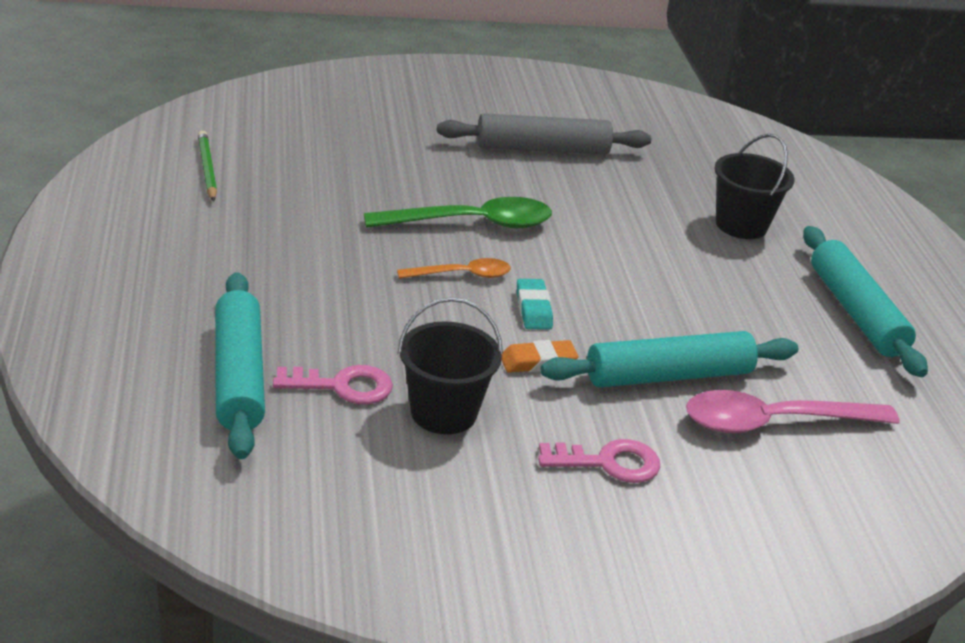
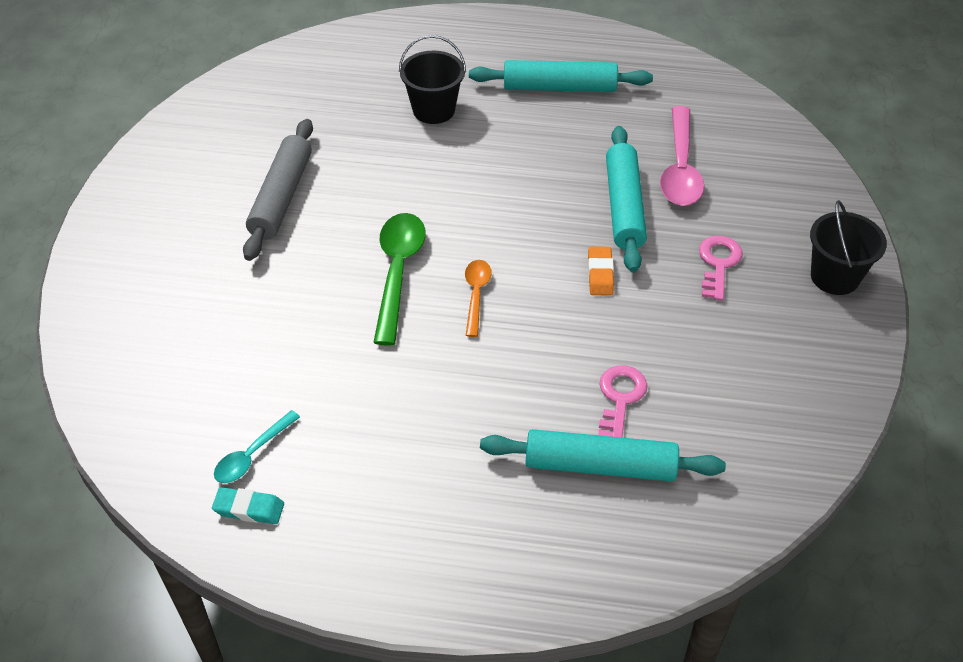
camera: 70 degrees left, 15 degrees up
(207, 169) = (252, 455): green pencil -> turquoise spoon
(443, 412) = (657, 342): black bucket -> black bucket (834, 277)
(533, 309) = (531, 261): turquoise eraser -> turquoise eraser (249, 509)

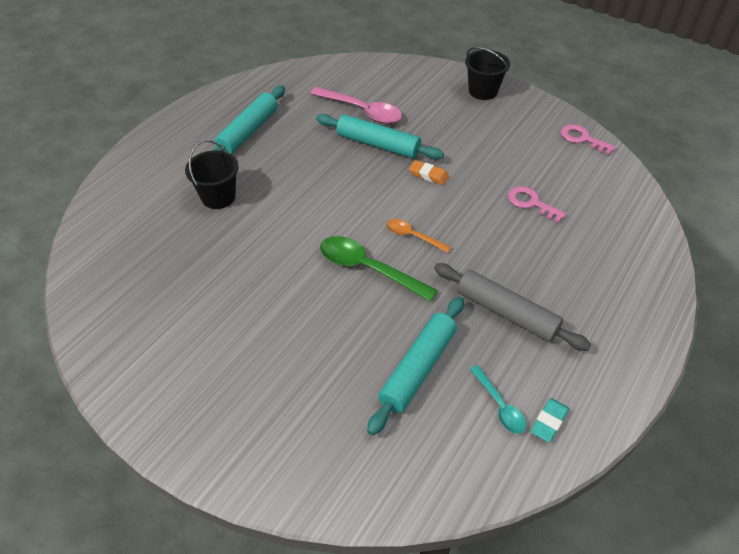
camera: 65 degrees left, 0 degrees up
(281, 197) = (245, 311): grey rolling pin -> grey rolling pin (506, 313)
(600, 465) = (578, 230): turquoise rolling pin -> turquoise rolling pin (418, 368)
(718, 264) = (448, 126): pink key -> pink key (582, 139)

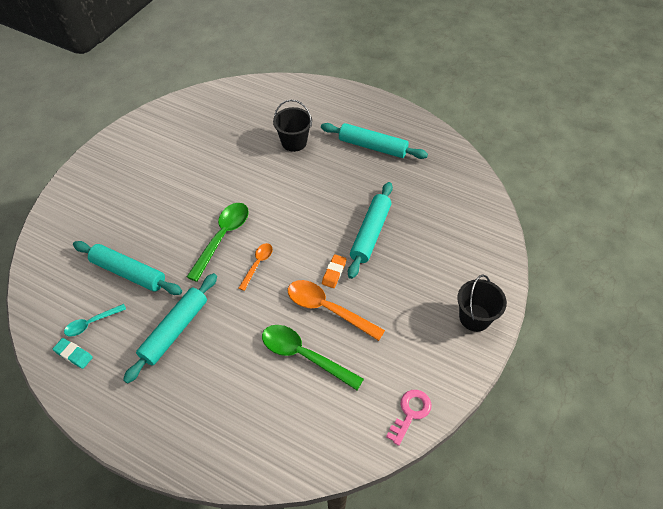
camera: 85 degrees right, 5 degrees up
(362, 111) = (417, 218): pink spoon -> none
(474, 183) = (327, 309): none -> orange spoon
(506, 313) = (175, 330): grey rolling pin -> turquoise rolling pin
(531, 203) = (304, 355): pink key -> green spoon

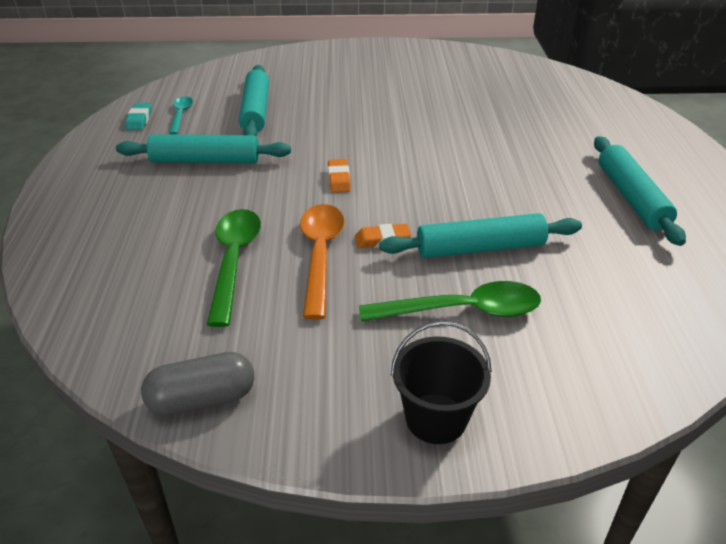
camera: 60 degrees right, 15 degrees down
(91, 323) = (181, 115): turquoise spoon -> turquoise spoon turned 60 degrees clockwise
(222, 237) = (353, 144): green spoon -> green spoon (462, 311)
(257, 264) = (339, 179): orange spoon -> orange eraser
(294, 142) = (549, 138): black bucket -> none
(410, 413) = (202, 399): pink key -> grey capsule

